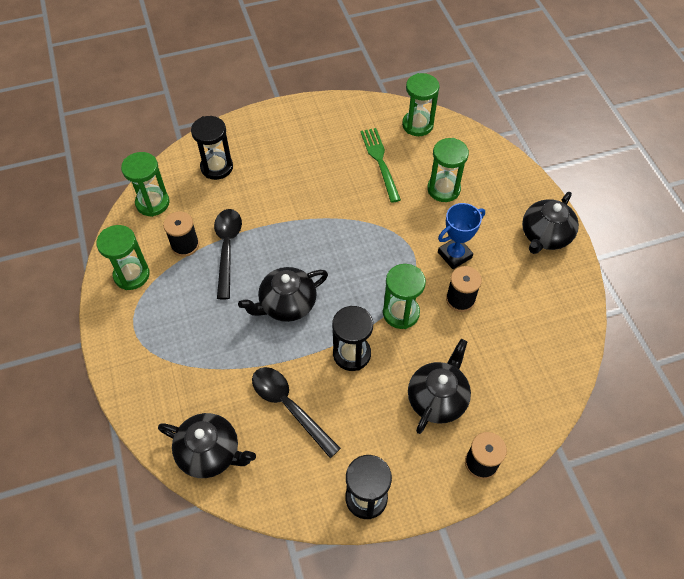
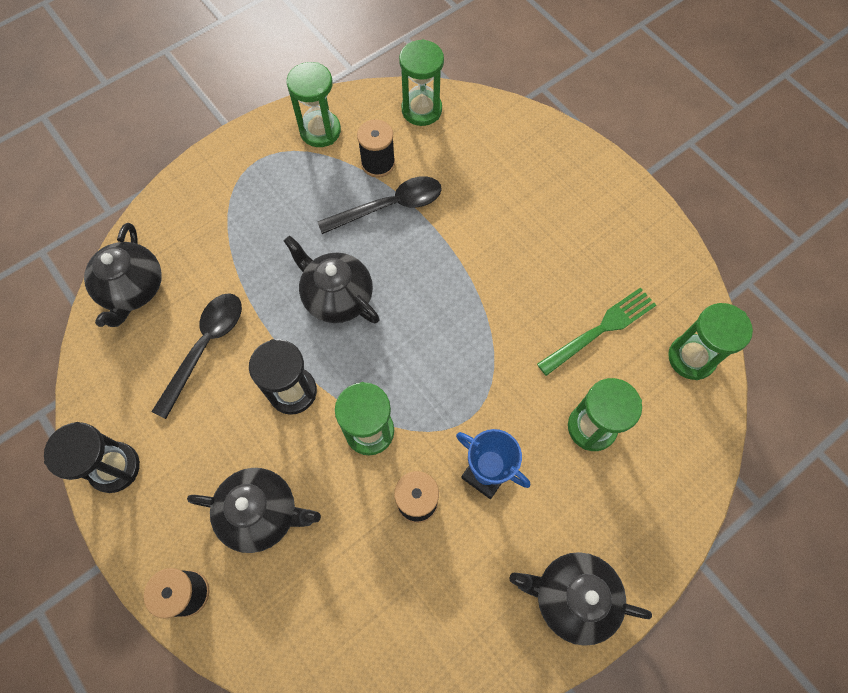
camera: 70 degrees right, 10 degrees up
(217, 167) = (501, 150): black hourglass -> none

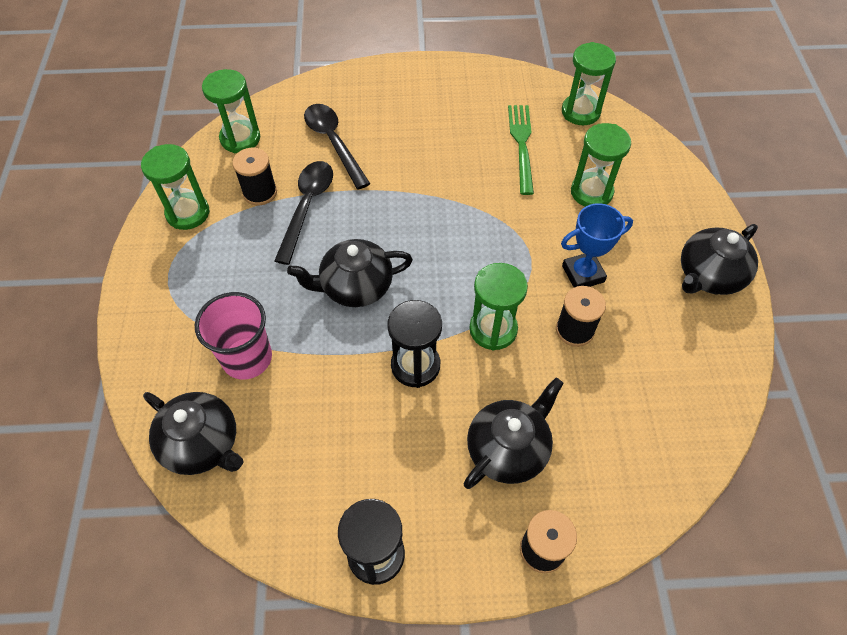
camera: 55 degrees left, 10 degrees down
(205, 347) = (317, 412): black spoon -> black spoon (334, 143)
(220, 266) = (247, 358): none -> pink cup

